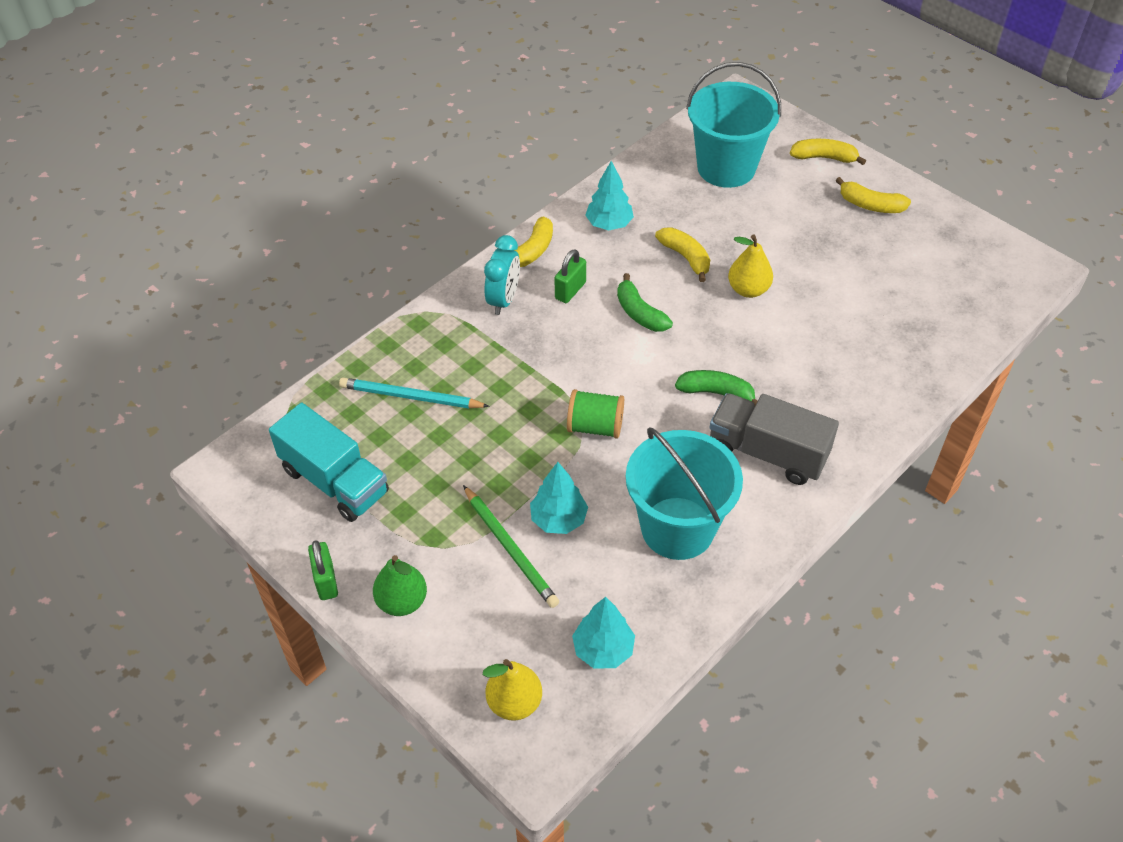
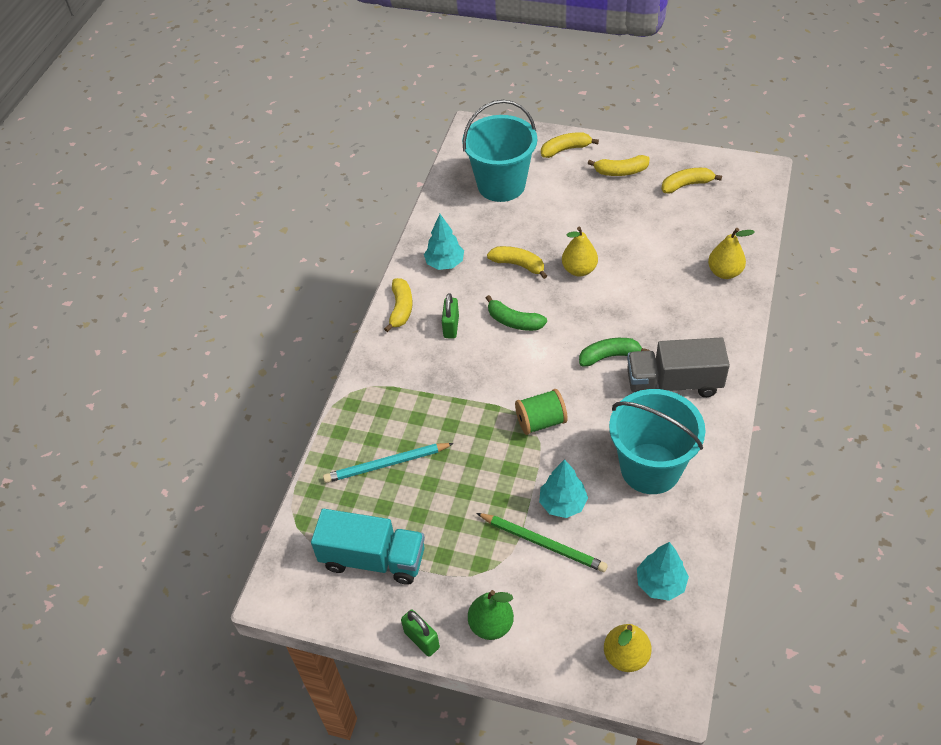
camera: 25 degrees left, 0 degrees up
(504, 299) = (405, 356): turquoise clock -> none
(913, 361) = (724, 272): none -> yellow pear
(937, 249) = (686, 185): none -> yellow banana

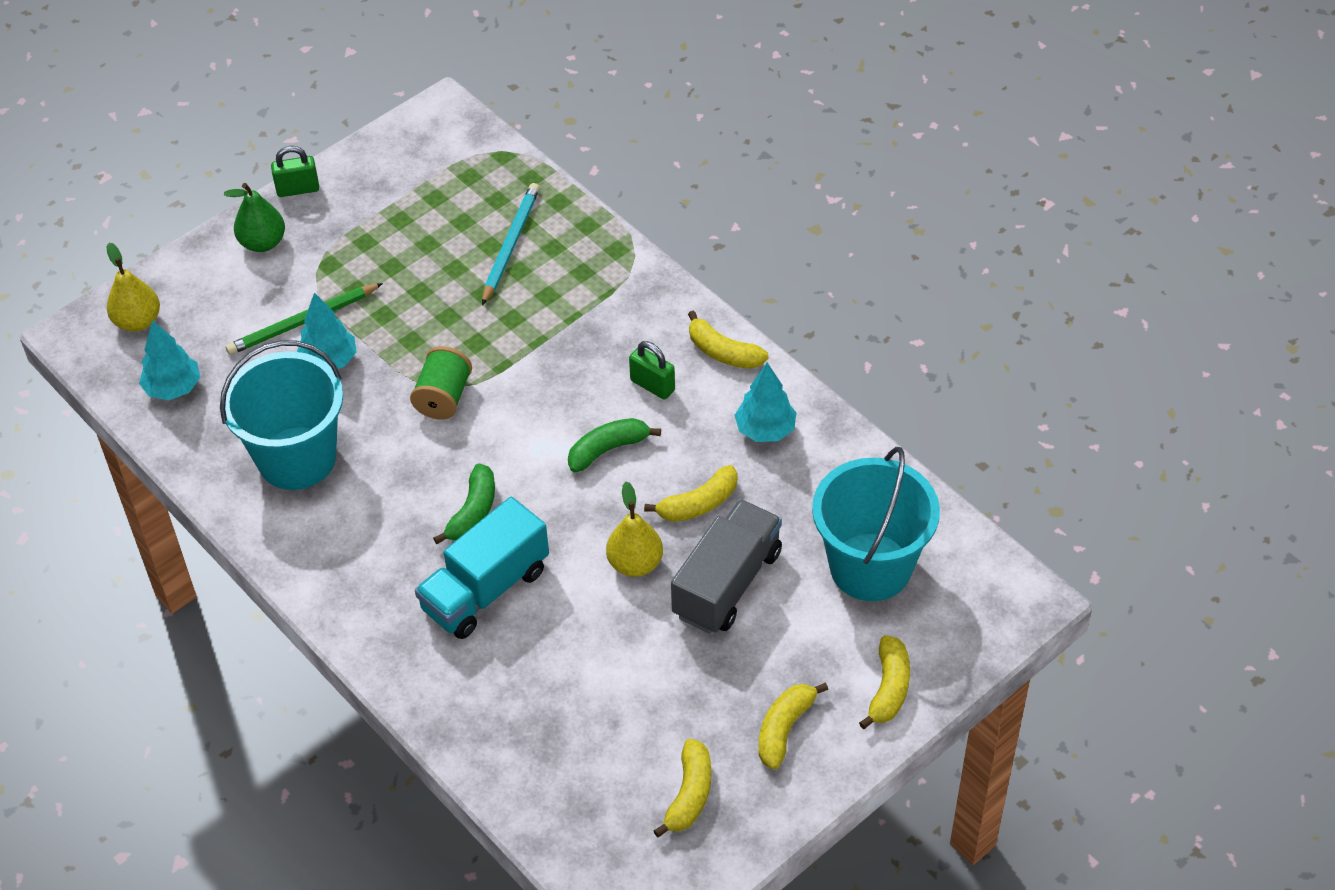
camera: 120 degrees right, 0 degrees up
(373, 559) = (412, 190): turquoise truck -> turquoise truck (485, 589)
(673, 383) = (378, 550): grey truck -> grey truck (727, 583)
(724, 272) = (491, 723): yellow pear -> none

